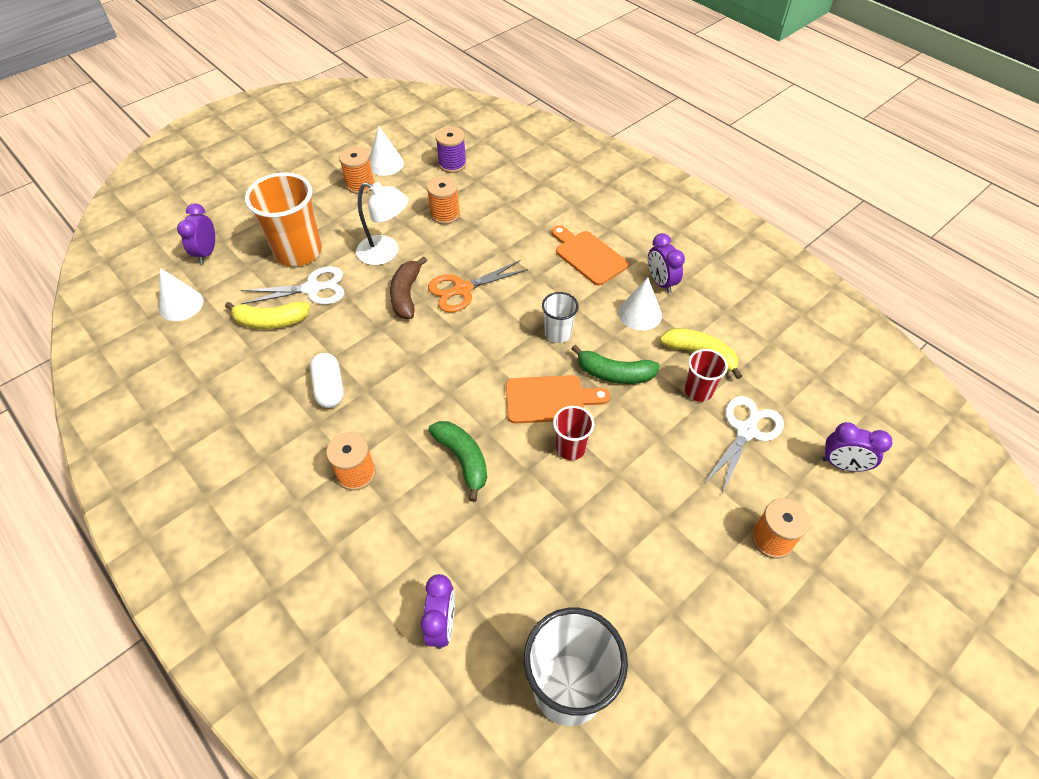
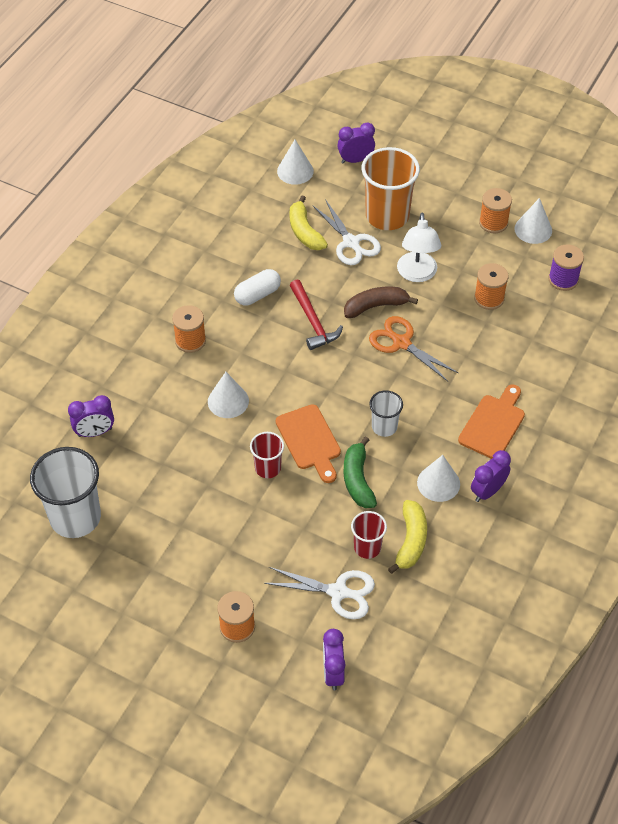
camera: 70 degrees right, 0 degrees up
(396, 350) = (313, 321): none -> red hammer
(463, 459) = (228, 401): green banana -> white cone

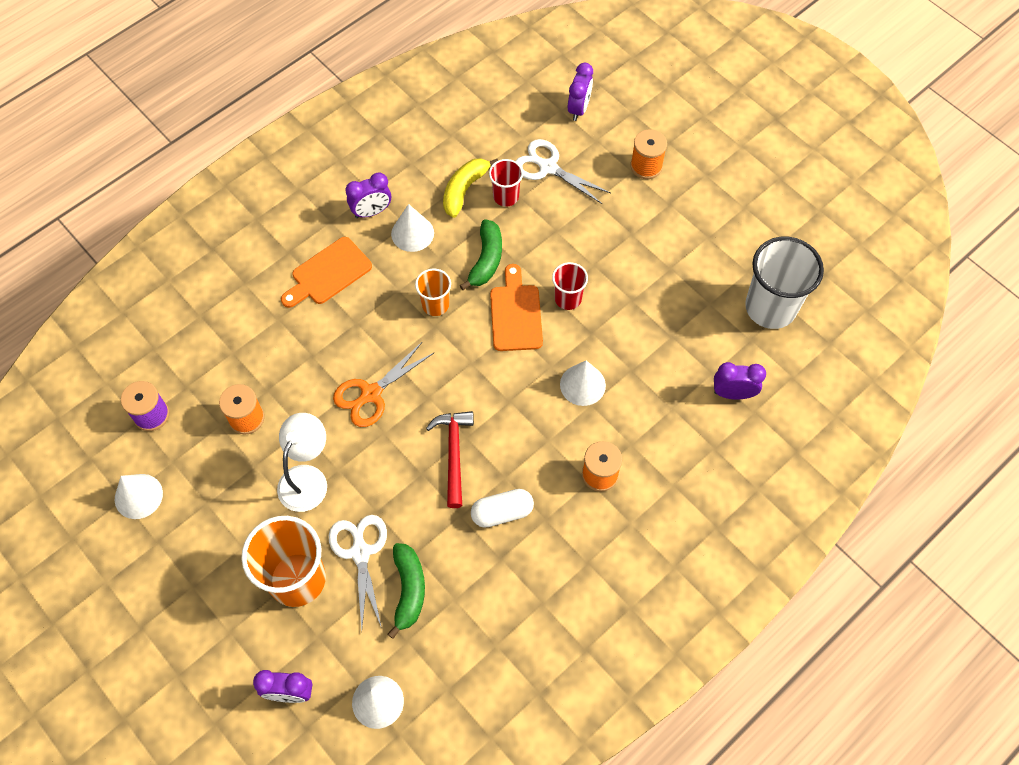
camera: 160 degrees left, 10 degrees up
(304, 231) = (408, 590): yellow banana -> green banana
(376, 306) = (375, 450): brown banana -> none
(384, 427) = (435, 305): white cup -> orange cup
(401, 343) = (371, 394): orange scissors -> orange scissors turned 75 degrees clockwise
(493, 223) = (178, 522): orange spool -> none

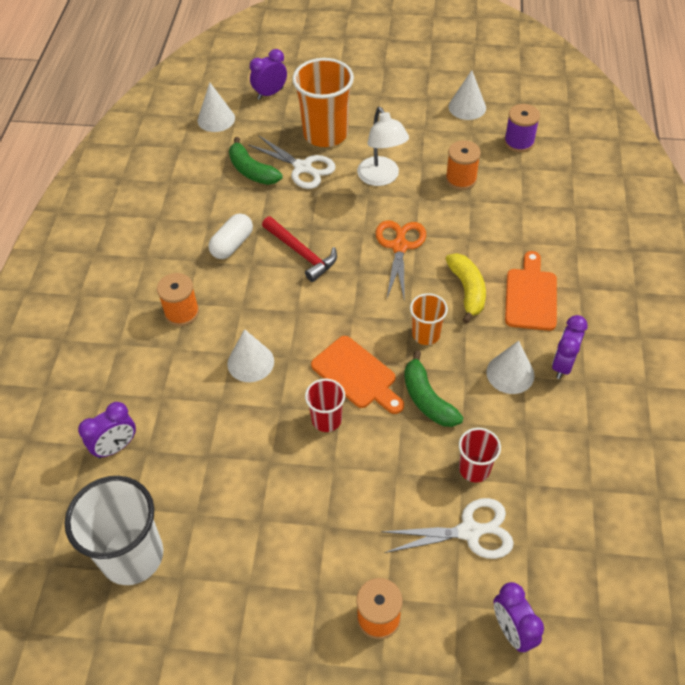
camera: 140 degrees right, 10 degrees down
(464, 190) = (515, 445): yellow banana -> yellow banana (467, 291)

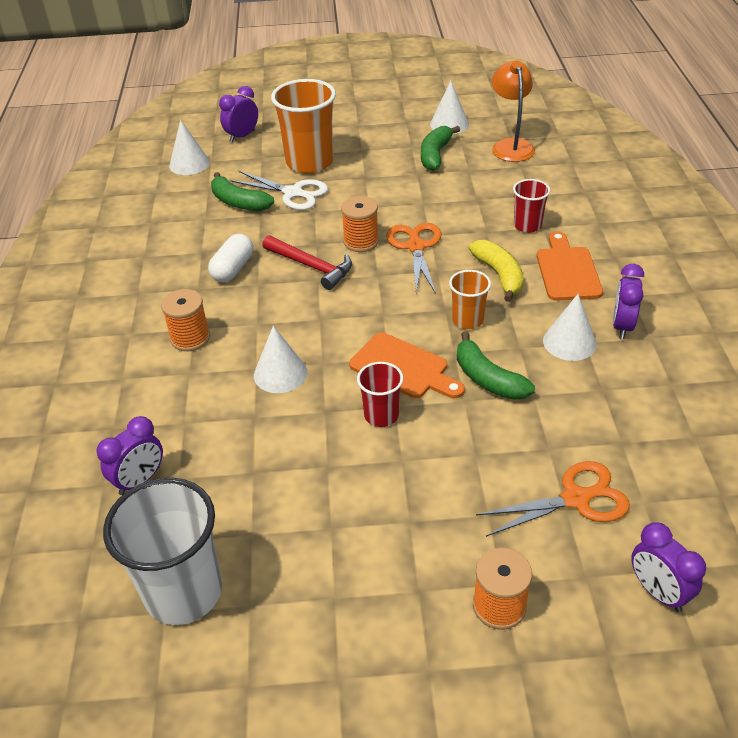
camera: 10 degrees left, 10 degrees down
(381, 178) = (379, 191): white lamp -> none
(444, 142) = (435, 155): none -> green banana
(461, 179) = (462, 182): orange spool -> orange spool (361, 242)
(470, 531) = (576, 499): white scissors -> orange scissors
(474, 469) = (561, 437): red cup -> red cup (527, 225)
(519, 142) = (510, 145): purple spool -> orange lamp

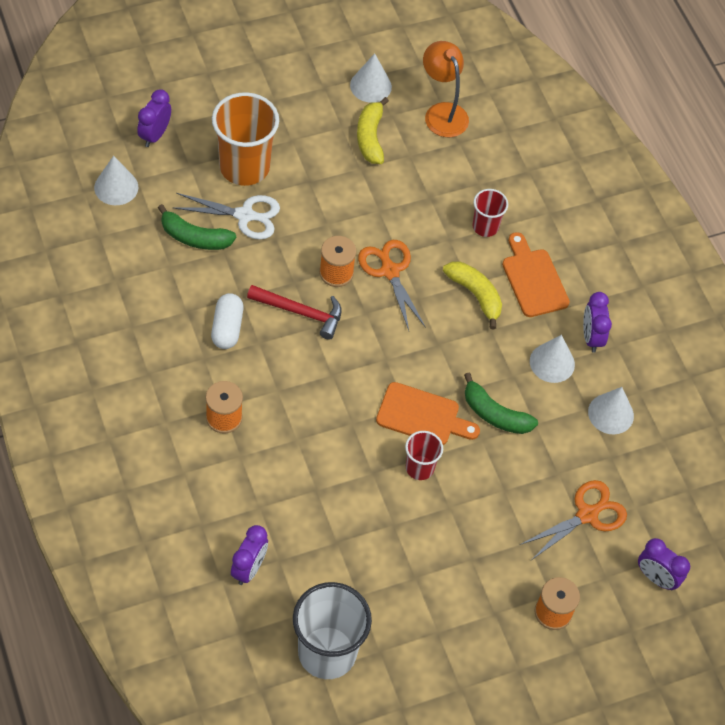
camera: 25 degrees left, 15 degrees up
(280, 373) = (320, 441): white cone -> white cone (610, 413)
(435, 155) = (370, 137): green banana -> yellow banana
(467, 320) = (461, 353): orange cup -> none

